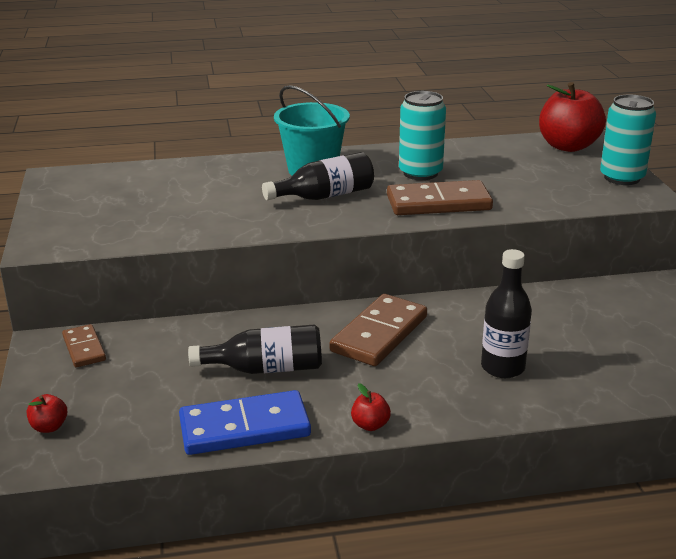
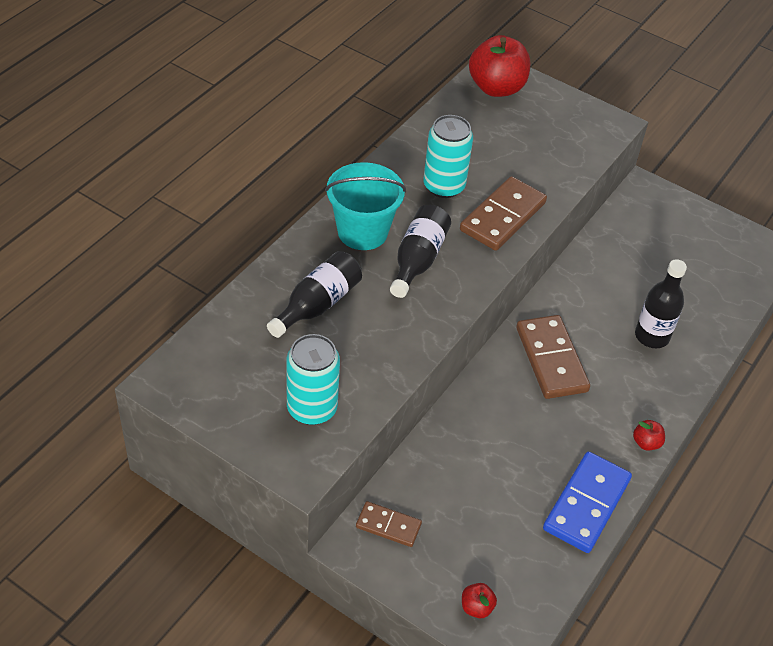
camera: 50 degrees left, 20 degrees up
(265, 369) = (529, 446): black bottle -> black bottle (317, 304)
(622, 178) = (574, 110): turquoise can -> turquoise can (312, 408)

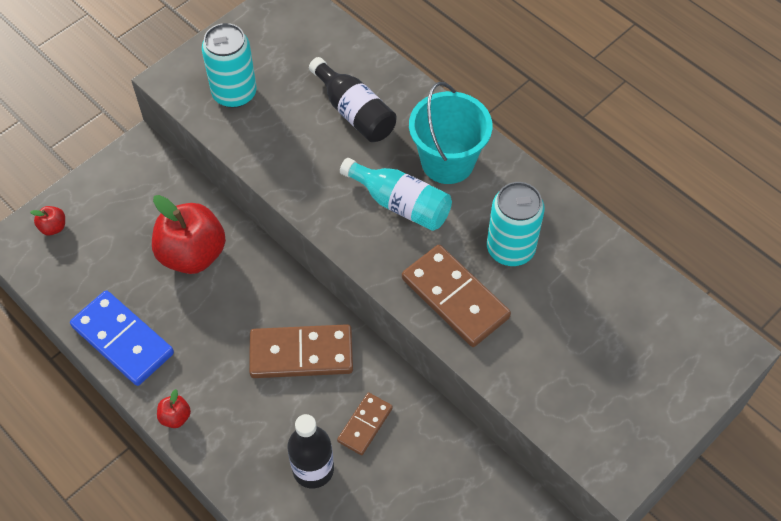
camera: 105 degrees right, 10 degrees up
(388, 526) = (150, 177): brown domino -> brown domino (365, 424)
(418, 260) = (400, 204): black bottle -> turquoise bottle
(496, 88) = (691, 343): red apple -> red apple (192, 254)

